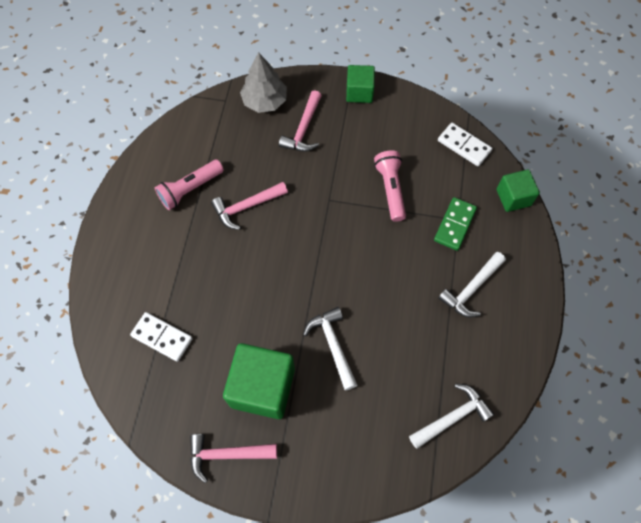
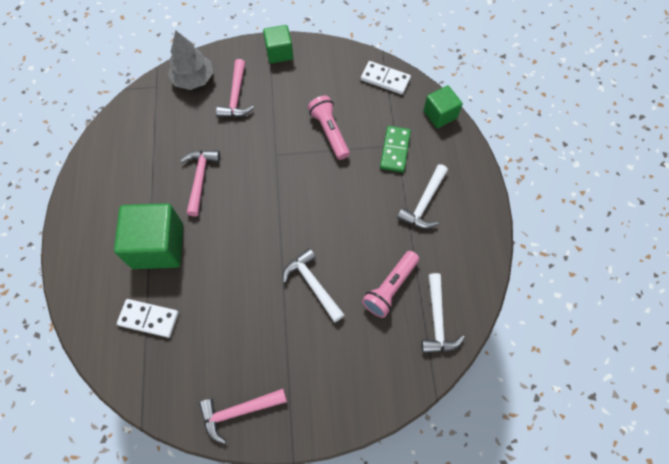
camera: 15 degrees left, 0 degrees up
(190, 189) = (142, 175): pink flashlight -> pink flashlight (390, 287)
(246, 207) = (200, 178): pink hammer -> pink hammer turned 135 degrees clockwise
(262, 387) = (257, 340): green cube -> green cube (158, 246)
(452, 417) = (437, 320): white hammer -> white hammer turned 135 degrees clockwise

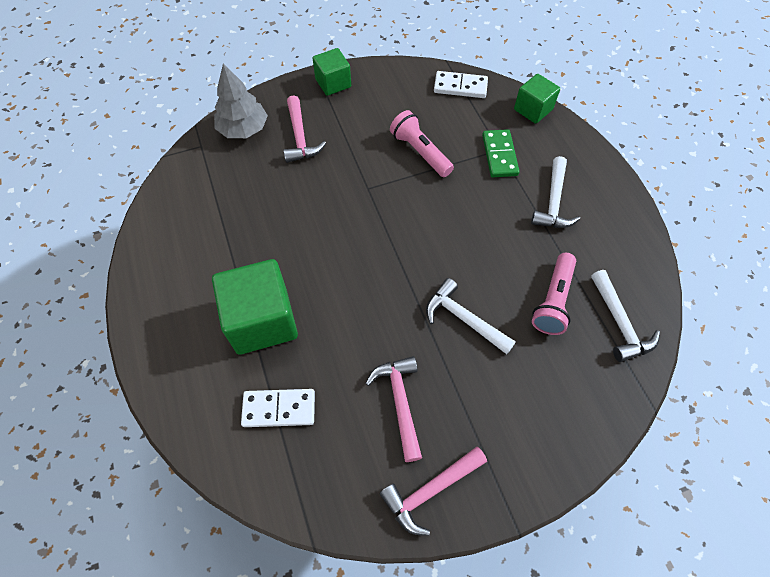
camera: 15 degrees left, 5 degrees down
(200, 178) = (288, 233): pink hammer -> pink hammer (400, 402)

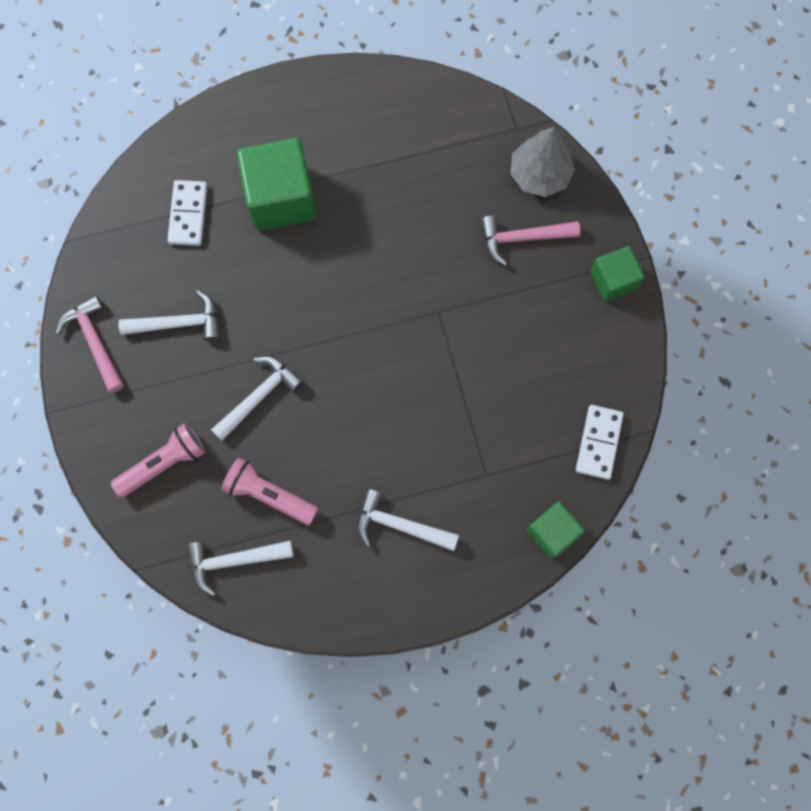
camera: 95 degrees right, 15 degrees up
(400, 402) = (179, 323): pink hammer -> white hammer
(420, 152) = (489, 377): pink flashlight -> pink flashlight (163, 463)
(499, 155) = (477, 473): green domino -> none

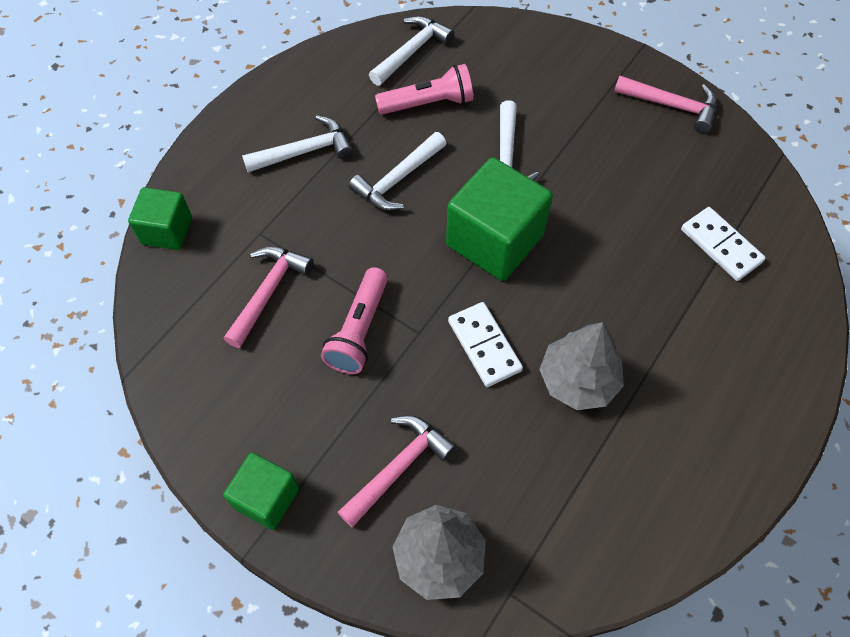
camera: 140 degrees right, 15 degrees down
(163, 463) = (527, 70): pink flashlight -> pink flashlight (359, 330)
(179, 323) = (626, 162): white hammer -> white hammer (397, 180)
(281, 198) = (662, 321): green cube -> green cube (494, 240)
(370, 205) = (578, 380): none -> grey tree
(514, 420) = (268, 292): none -> pink hammer
(598, 442) = (172, 329): white domino -> white domino (484, 346)

